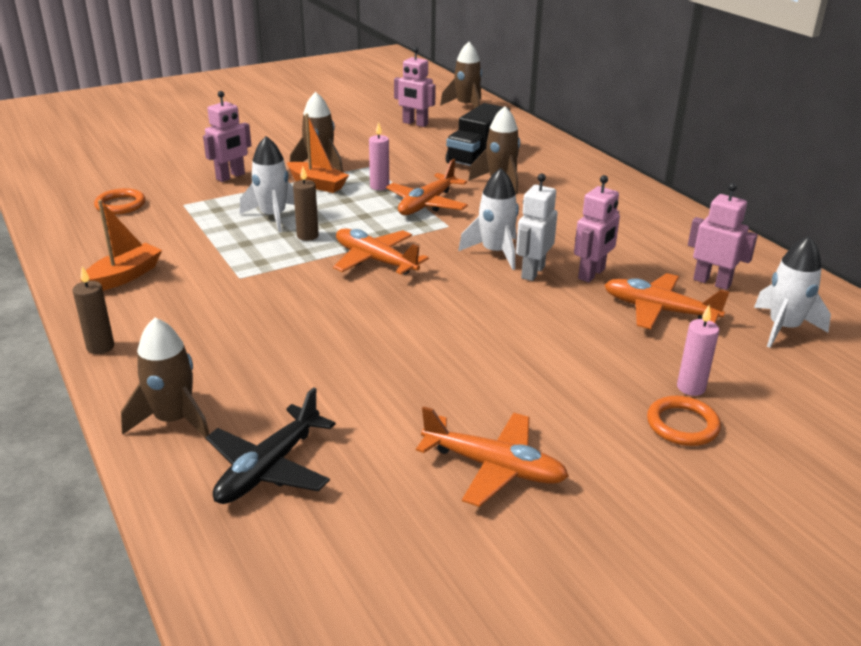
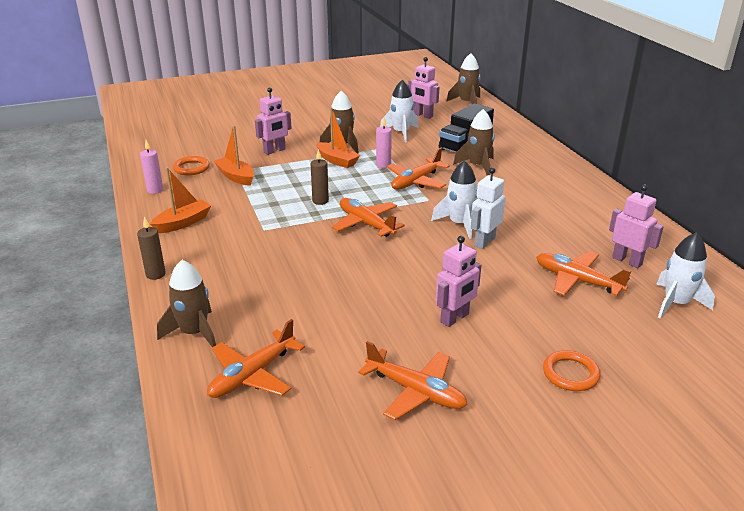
camera: 10 degrees right, 0 degrees up
(185, 212) = (236, 177): none -> orange boat
(268, 468) = (252, 375): black plane -> orange plane
(273, 216) = (298, 184): white rocket -> white rocket (401, 133)
(592, 274) = (531, 247): pink robot -> pink robot (455, 318)
(691, 388) = (585, 345): pink candle -> pink candle (155, 190)

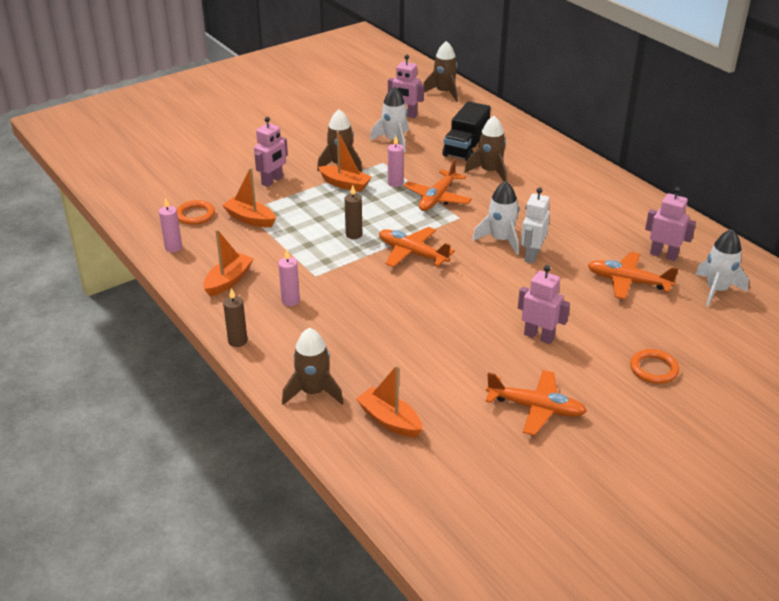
camera: 15 degrees left, 5 degrees up
(227, 247) = (290, 301): none -> pink candle
(252, 375) = (389, 420): orange plane -> orange boat
(455, 318) = (539, 336): pink robot -> pink robot turned 90 degrees counterclockwise

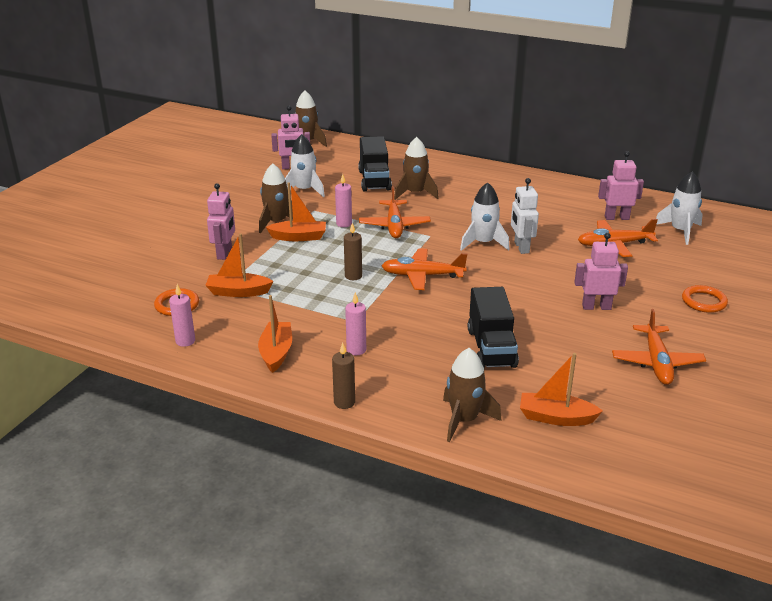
camera: 30 degrees left, 5 degrees down
(401, 340) = (491, 348): none -> black truck
(536, 408) = (656, 362): orange plane -> orange plane turned 105 degrees clockwise

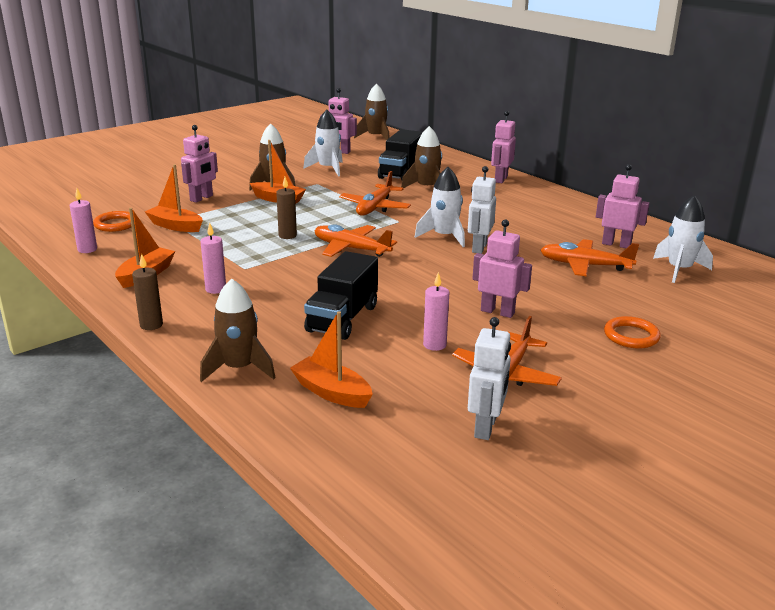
camera: 25 degrees right, 5 degrees down
(344, 224) = (330, 197): pink candle -> pink candle (434, 345)
(465, 169) = (500, 179): none -> pink robot
(687, 410) = (486, 427): none -> white robot

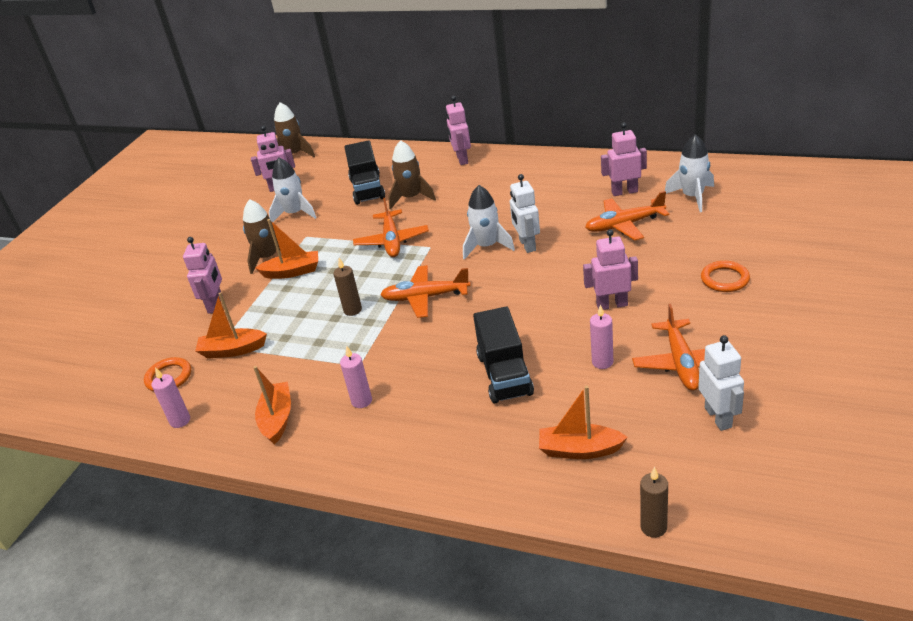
camera: 25 degrees left, 10 degrees up
(151, 325) = (353, 469): brown candle -> brown candle (653, 527)
(239, 368) = (483, 469): brown rocket -> none

